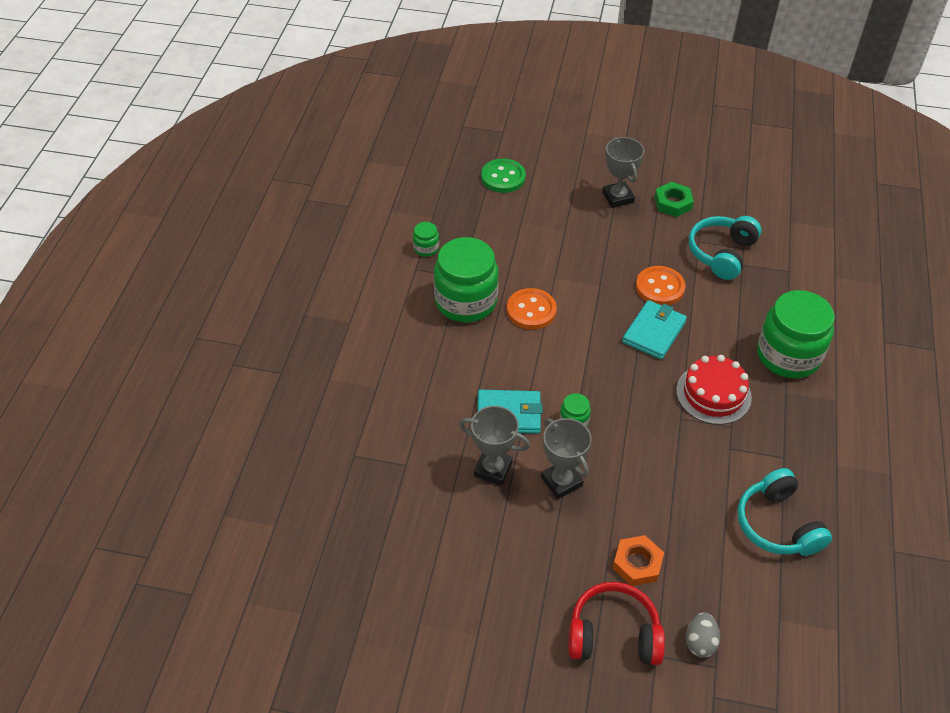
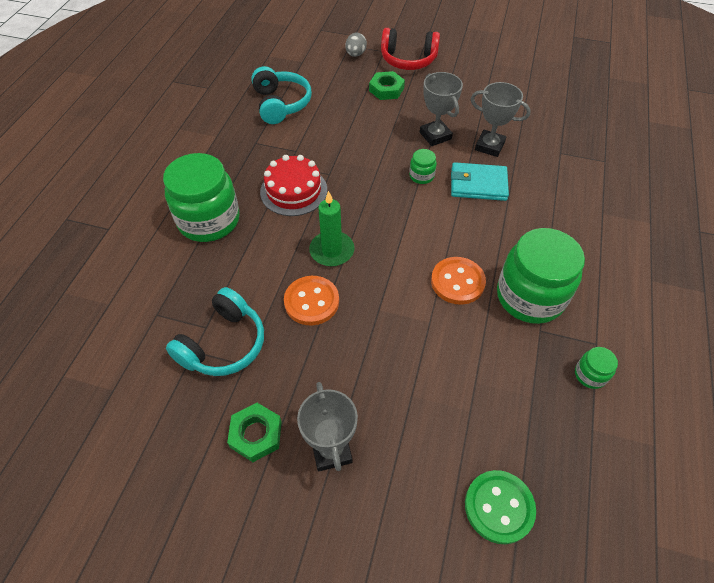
camera: 175 degrees left, 5 degrees up
(637, 563) = (386, 89): orange nut -> green nut
(654, 332) = (332, 251): turquoise wallet -> green candle

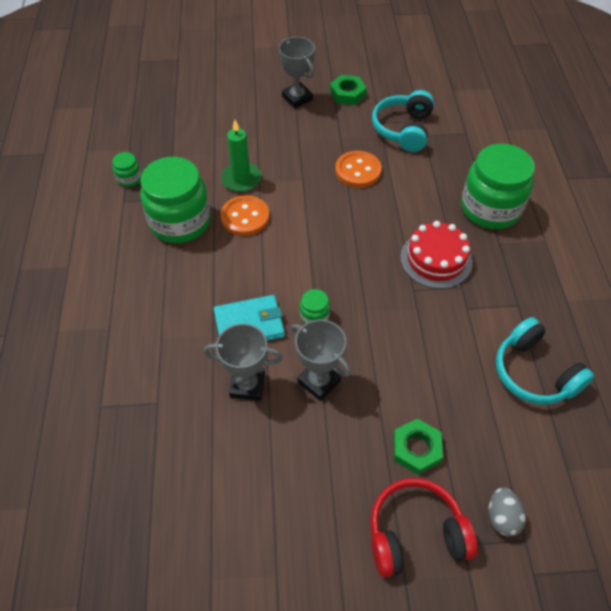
camera: 160 degrees right, 0 degrees up
(332, 251) = (365, 213): green candle -> green candle (241, 179)
(499, 507) = (187, 100): green button -> none

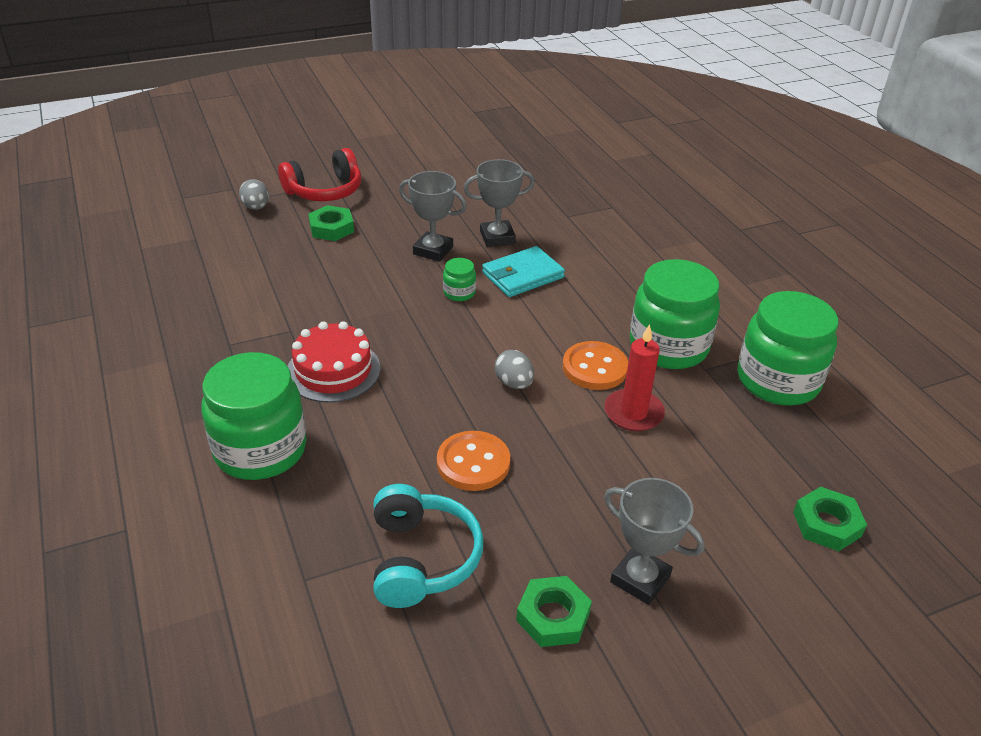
camera: 160 degrees right, 15 degrees down
(129, 179) = (777, 381): green jar -> green jar, size x2.32
(184, 99) = (827, 524): none -> green nut
(241, 179) = (633, 413): green candle -> red candle
(308, 218) = (514, 383): none -> grey egg
(534, 373) = (217, 292): turquoise headphones -> none

